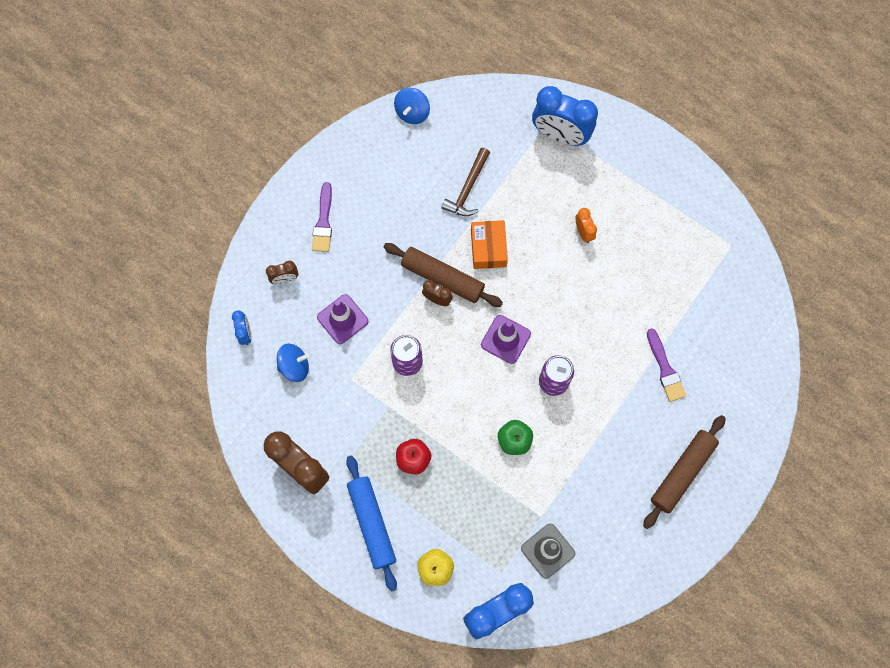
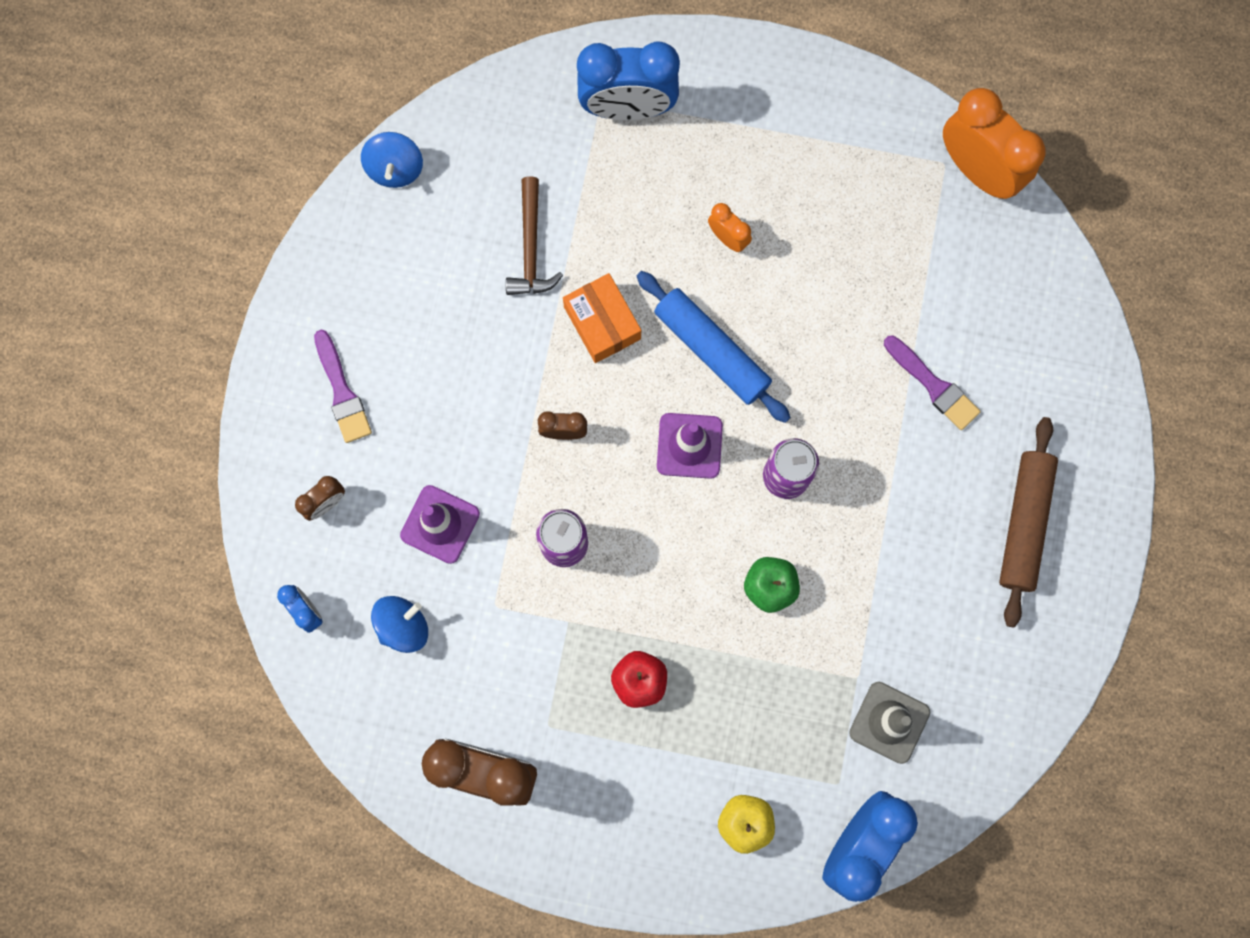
camera: 25 degrees left, 5 degrees up
(372, 523) = (624, 801): blue rolling pin -> blue rolling pin (711, 350)
(442, 278) = (557, 397): brown rolling pin -> none
(749, 257) = (977, 170): none -> orange clock

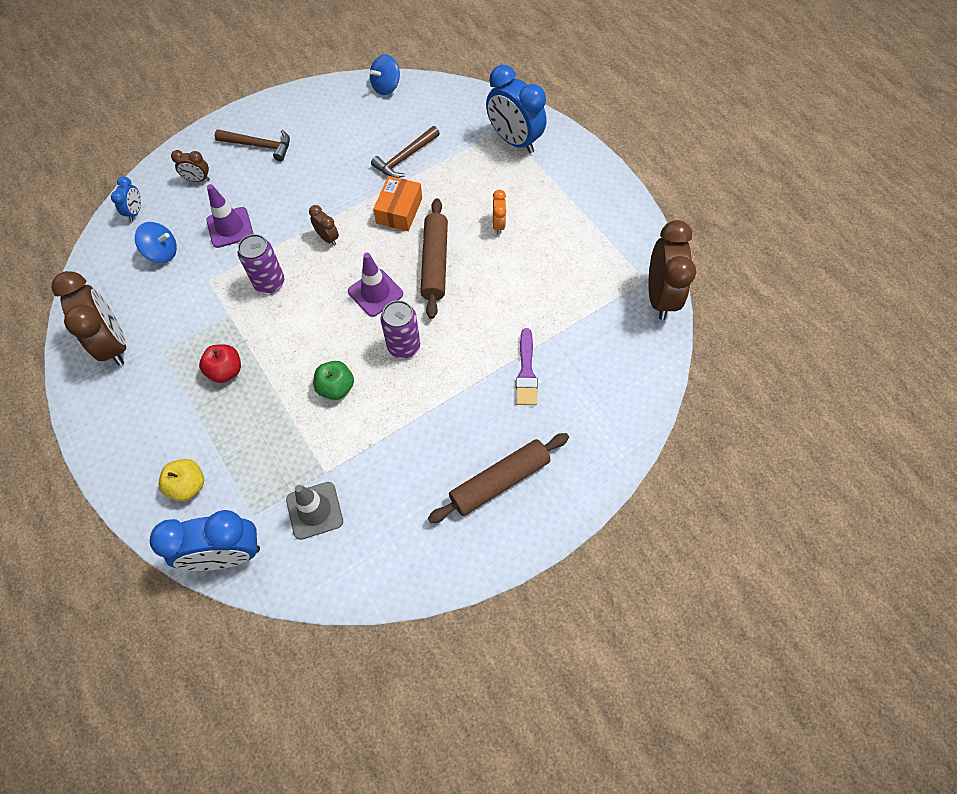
camera: 45 degrees right, 15 degrees down
(342, 392) = (259, 146): purple brush -> brown hammer
(711, 350) = (435, 263): blue rolling pin -> brown rolling pin
(977, 170) = (660, 297): orange clock -> brown clock

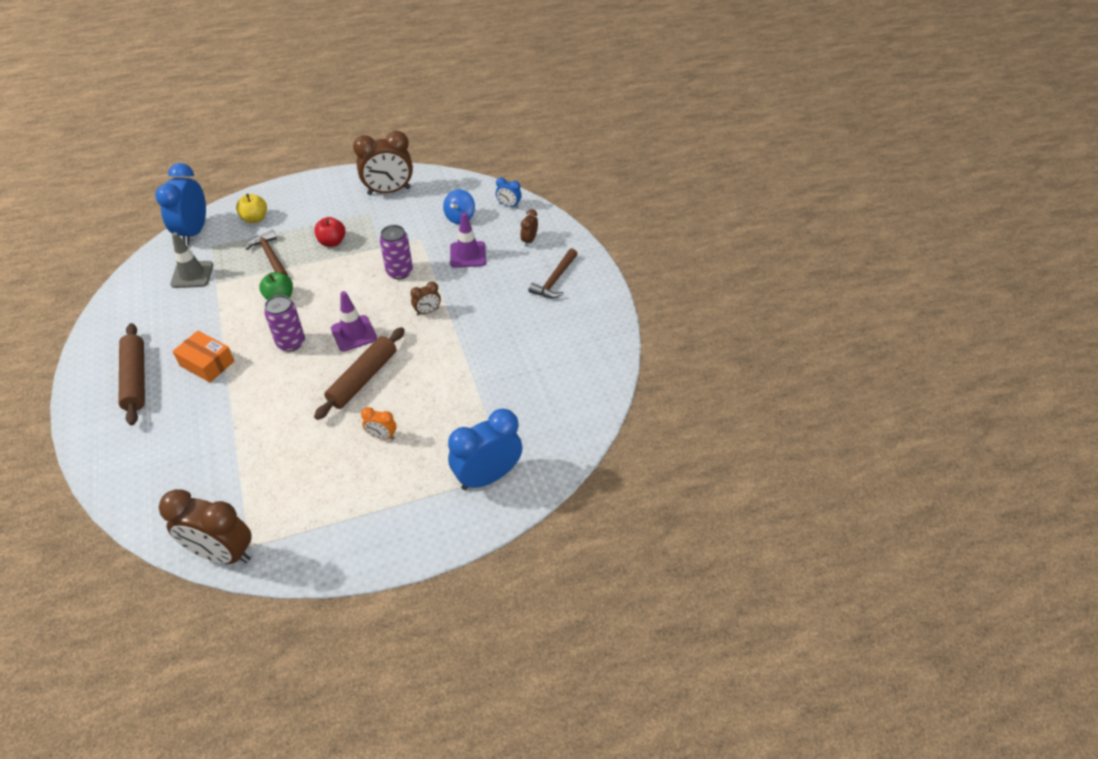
camera: 105 degrees right, 15 degrees down
(386, 87) = (605, 381): blue spinning top -> none
(399, 211) = (435, 364): orange box -> orange box (207, 363)
(405, 158) = (499, 379): brown hammer -> brown hammer (270, 256)
(435, 263) = (363, 378): brown rolling pin -> brown rolling pin turned 75 degrees counterclockwise
(526, 372) = (214, 419): purple brush -> none

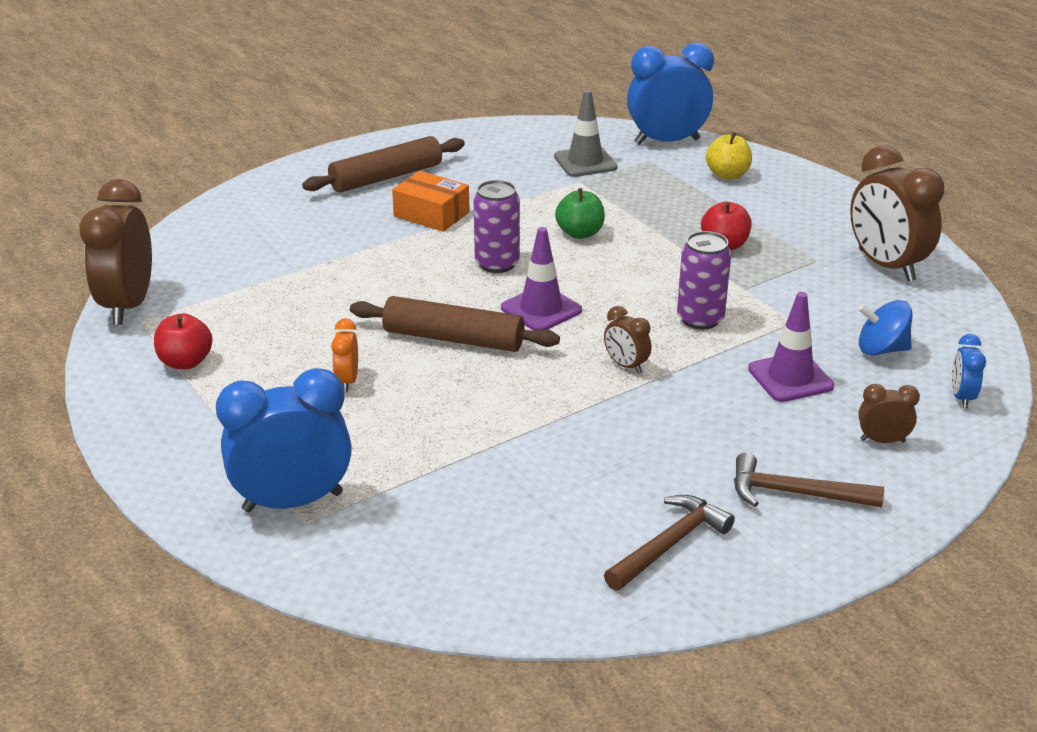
camera: 75 degrees right, 15 degrees down
(207, 363) = (431, 214): orange box -> orange box turned 75 degrees counterclockwise
(270, 256) = (659, 205): brown hammer -> brown hammer (670, 544)
(317, 521) = (185, 362): none -> red apple
(487, 476) = (293, 502): blue clock -> blue clock turned 60 degrees counterclockwise

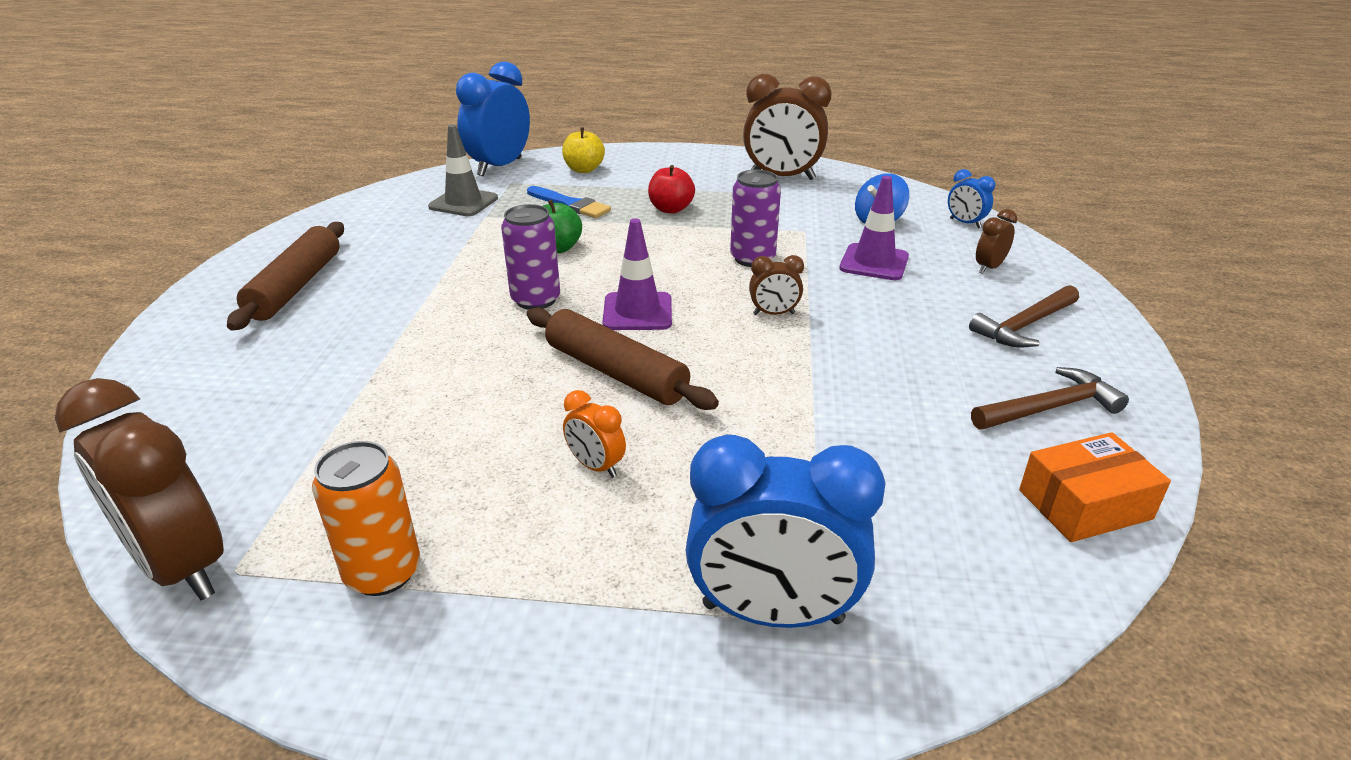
camera: 50 degrees left, 0 degrees up
(185, 362) = (383, 572): red apple -> orange can
(293, 502) = (772, 613): blue clock -> blue clock turned 105 degrees counterclockwise
(431, 214) = (401, 293): orange box -> orange box (1084, 504)
(454, 339) = (616, 372): brown rolling pin -> brown rolling pin turned 75 degrees clockwise
(656, 202) = (570, 204): none -> blue brush
(670, 544) = (1050, 408): brown hammer -> brown hammer turned 75 degrees clockwise

